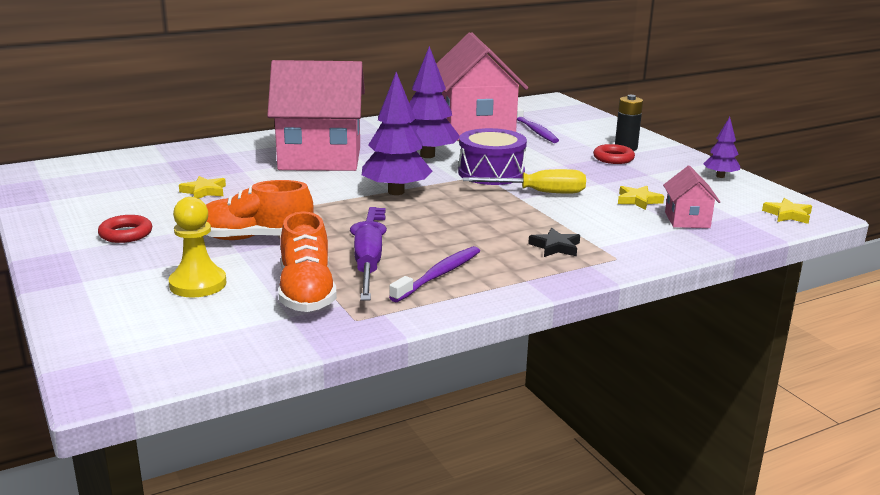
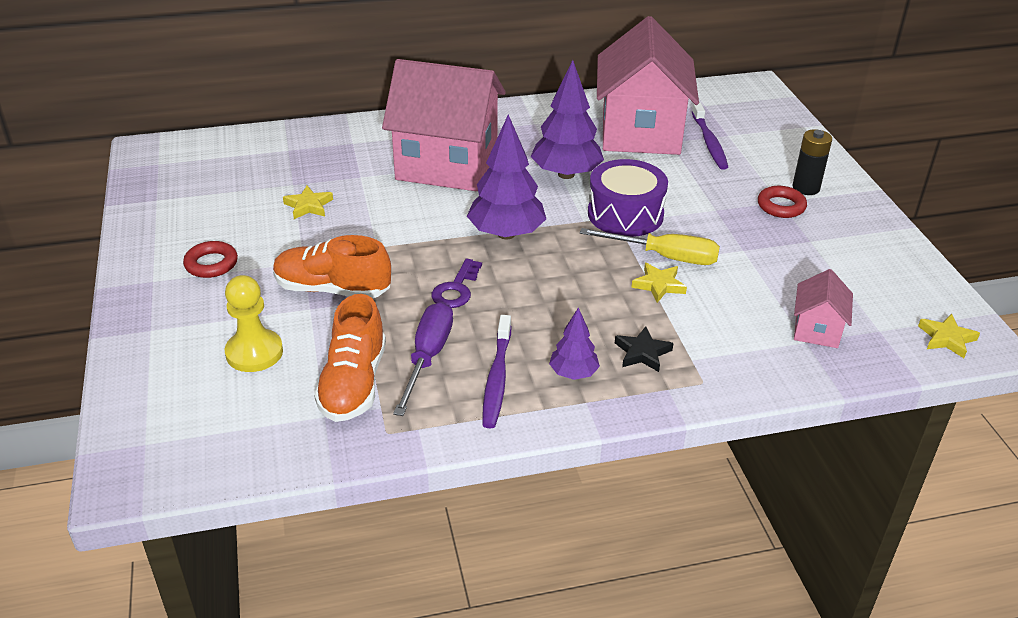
camera: 15 degrees right, 15 degrees up
(438, 275) = (497, 378): purple toothbrush -> purple toothbrush turned 135 degrees clockwise
(638, 200) = (775, 287): yellow star -> yellow star (659, 285)
(720, 176) = (897, 256): purple tree -> purple tree (573, 373)

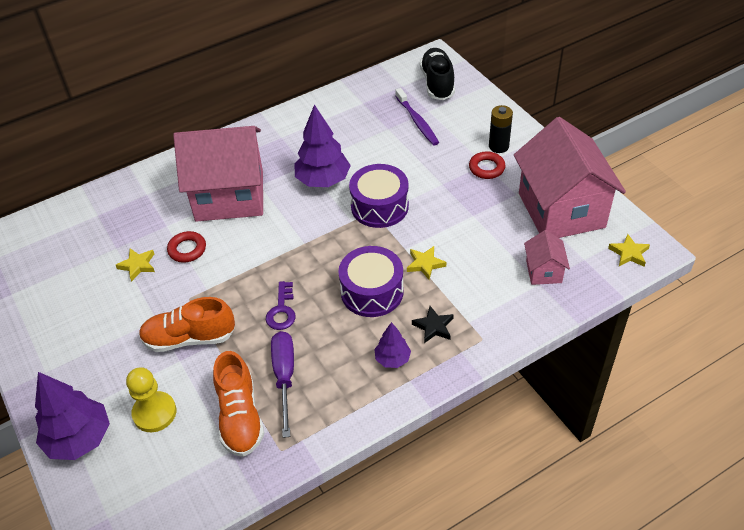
camera: 15 degrees left, 10 degrees up
(211, 264) = (85, 342): red ring -> red ring (187, 249)
(497, 378) = (341, 380): purple toothbrush -> none
(506, 234) = (299, 249): purple tree -> purple tree (79, 439)
(577, 297) = (372, 292): none -> purple drum
(640, 132) = (364, 125): pink house -> pink house (561, 210)
(665, 257) = (421, 237): yellow screwdriver -> none
(750, 111) = (437, 83): none -> black shoe

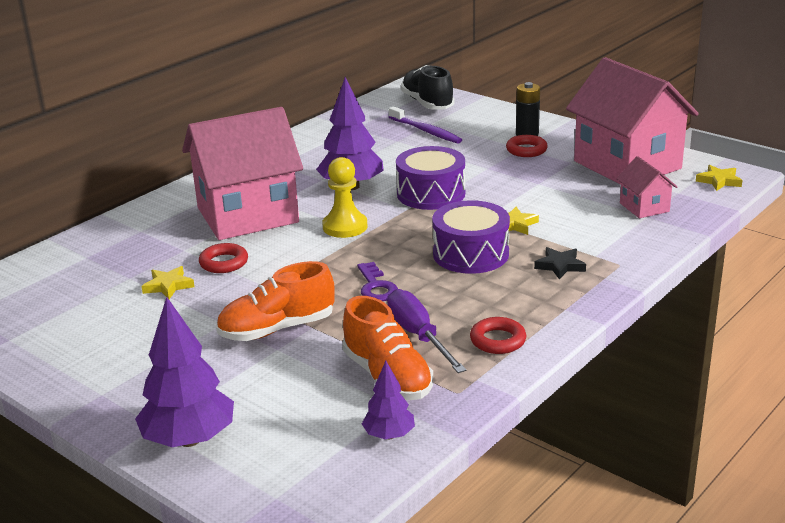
camera: 20 degrees left, 20 degrees down
(154, 413) = (275, 396): yellow pawn -> yellow pawn (345, 227)
(339, 401) = (498, 340): none -> red ring
(392, 359) = (533, 297): purple tree -> purple tree (389, 435)

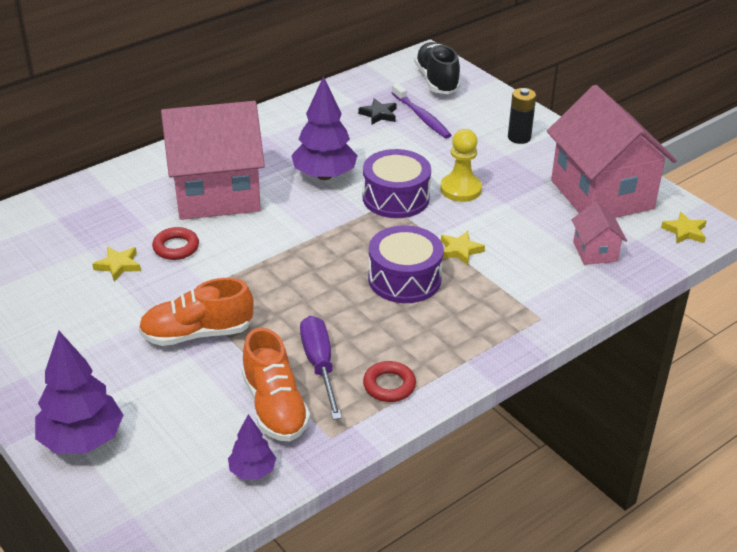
camera: 10 degrees right, 10 degrees up
(345, 227) = (300, 224): yellow pawn -> yellow pawn (460, 189)
(376, 287) = (302, 301): purple key -> none
(526, 150) = (510, 158): red ring -> none
(560, 266) = (482, 309): black star -> black star (379, 114)

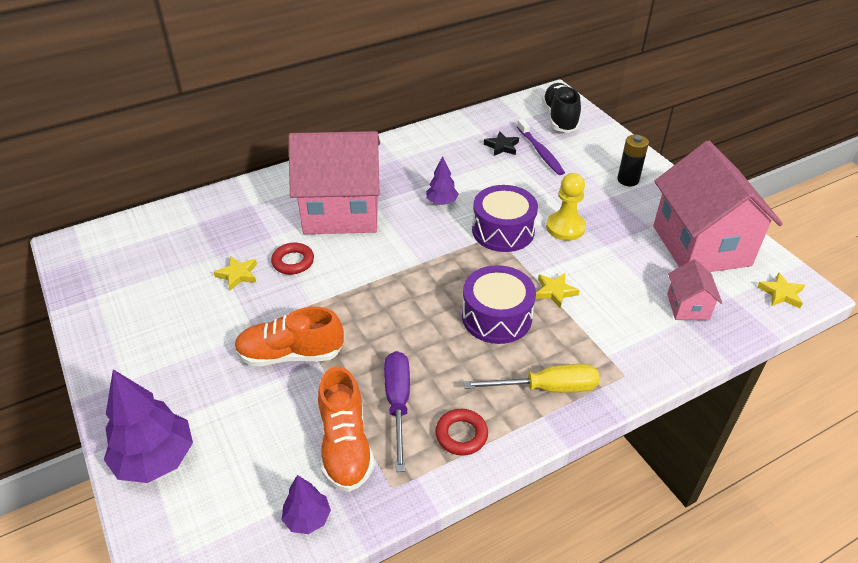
camera: 10 degrees right, 5 degrees up
(324, 175) = (441, 202): purple tree -> purple tree, size x0.54
(466, 337) = (546, 388): none -> yellow screwdriver

